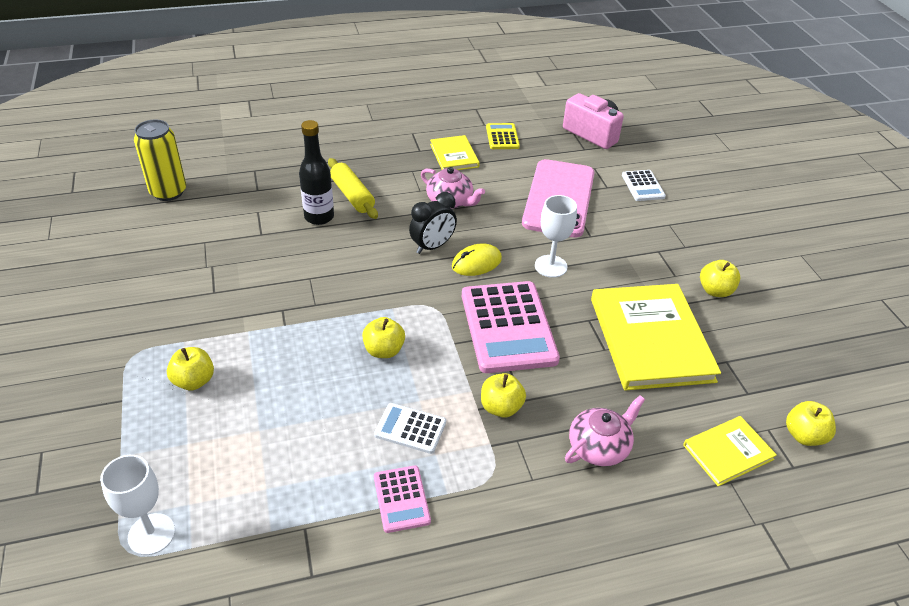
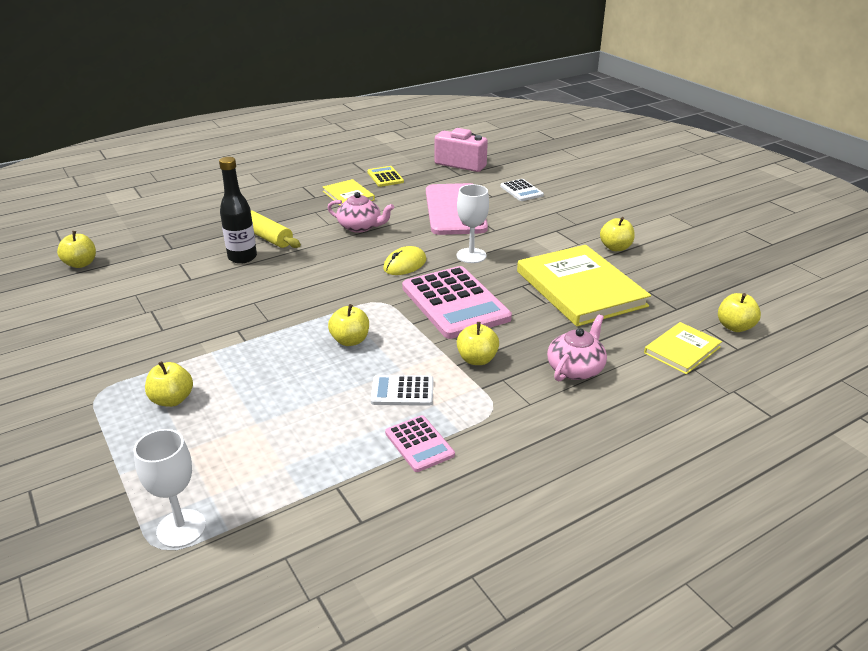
camera: 15 degrees left, 10 degrees down
(168, 192) = (81, 264): yellow can -> yellow apple
(432, 246) = (359, 260): black clock -> none

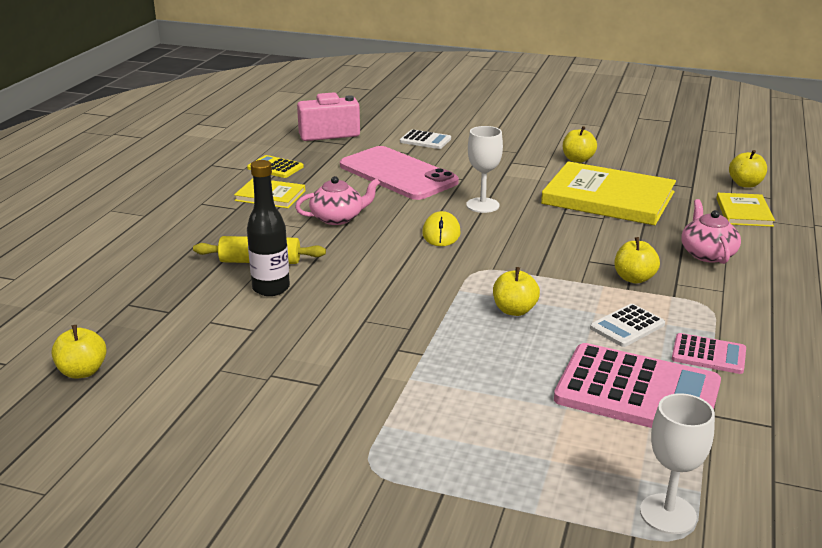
camera: 40 degrees left, 5 degrees down
(172, 400) = (457, 432): yellow apple -> none
(455, 303) = (540, 246): pink calculator -> pink calculator (637, 392)

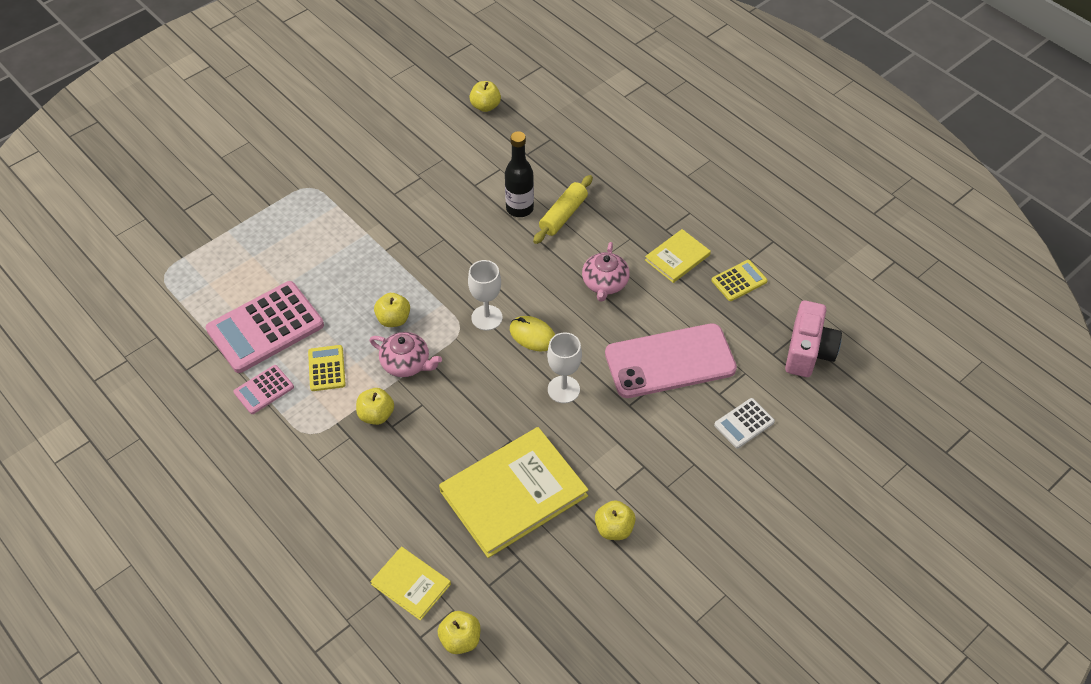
camera: 120 degrees right, 25 degrees up
(627, 326) = (326, 368): white calculator -> yellow calculator
(668, 514) = (180, 278): white goblet -> white goblet (487, 318)
(707, 254) = (370, 492): pink teapot -> pink teapot (406, 363)

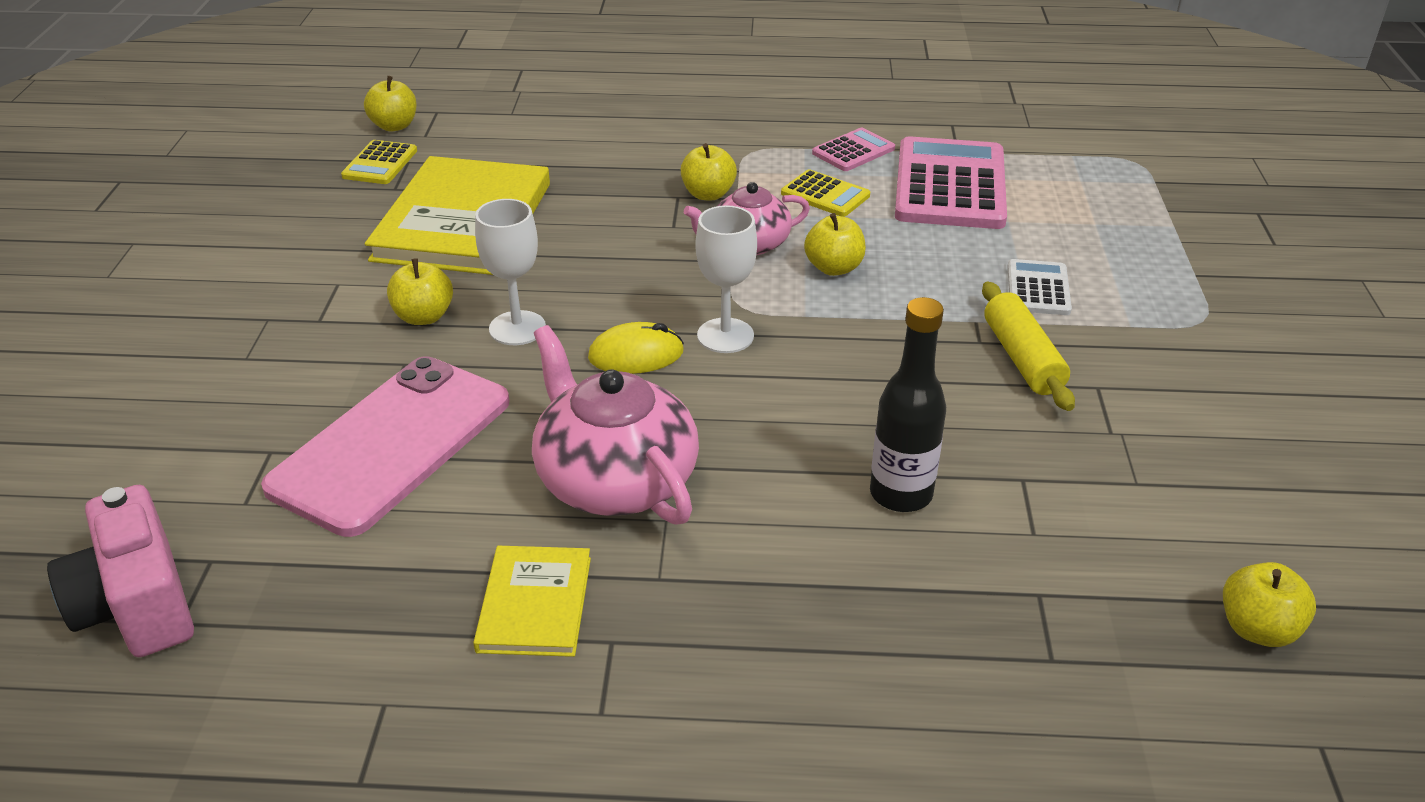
camera: 135 degrees right, 15 degrees down
(264, 390) = (853, 151): pink calculator -> pink calculator turned 45 degrees clockwise
(411, 584) = (489, 128): yellow book -> none
(563, 215) = (820, 534): yellow rolling pin -> yellow rolling pin (1022, 358)
(605, 283) = (614, 479): pink teapot -> pink teapot, size x1.60
(614, 528) = (305, 255): yellow apple -> yellow apple (424, 317)
(739, 281) = (372, 643): yellow calculator -> yellow calculator (380, 163)
(744, 423) = (197, 438): white calculator -> white calculator (1038, 288)

